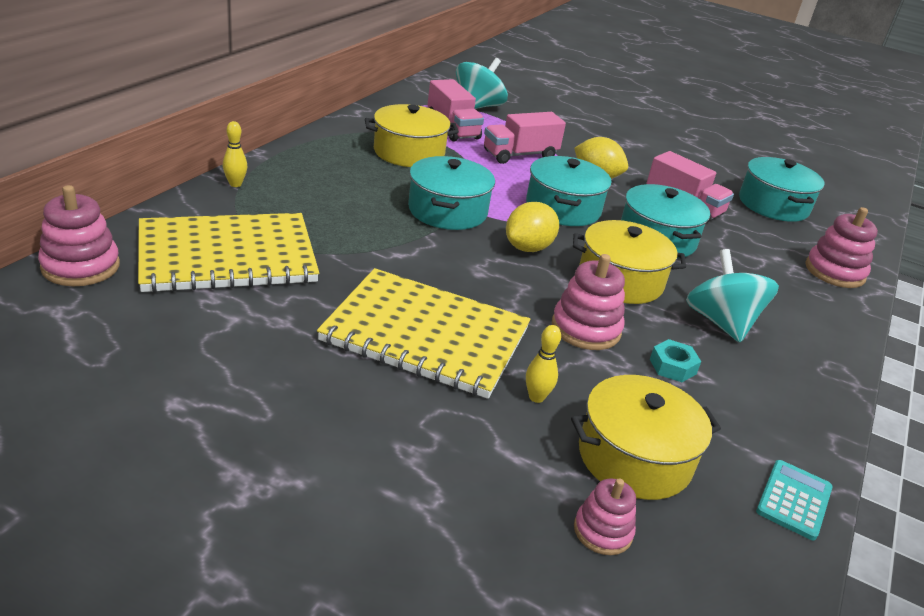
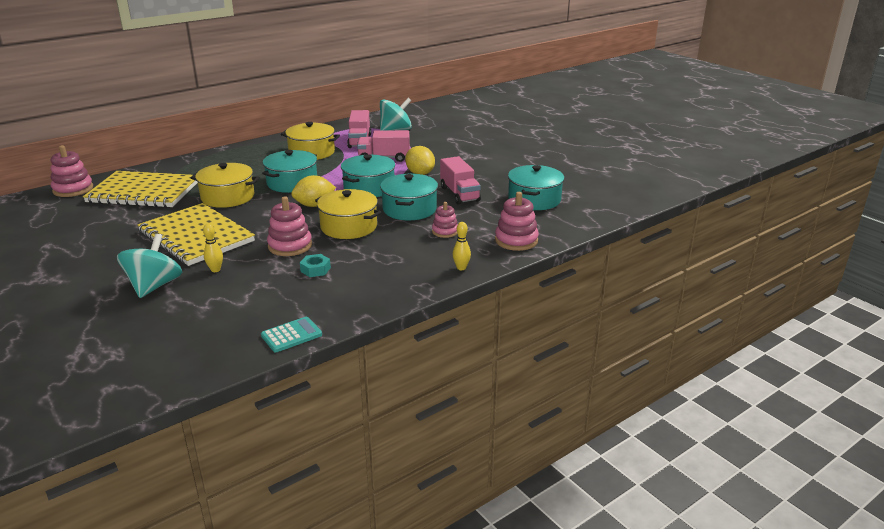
camera: 30 degrees right, 5 degrees down
(235, 184) = (190, 161): yellow bowling pin -> yellow bowling pin (461, 268)
(602, 531) = (169, 325): pink stacking toy -> pink stacking toy (445, 231)
(634, 457) = (230, 302): yellow pot -> yellow pot (228, 197)
(721, 322) = (382, 254): turquoise spinning top -> turquoise spinning top (154, 286)

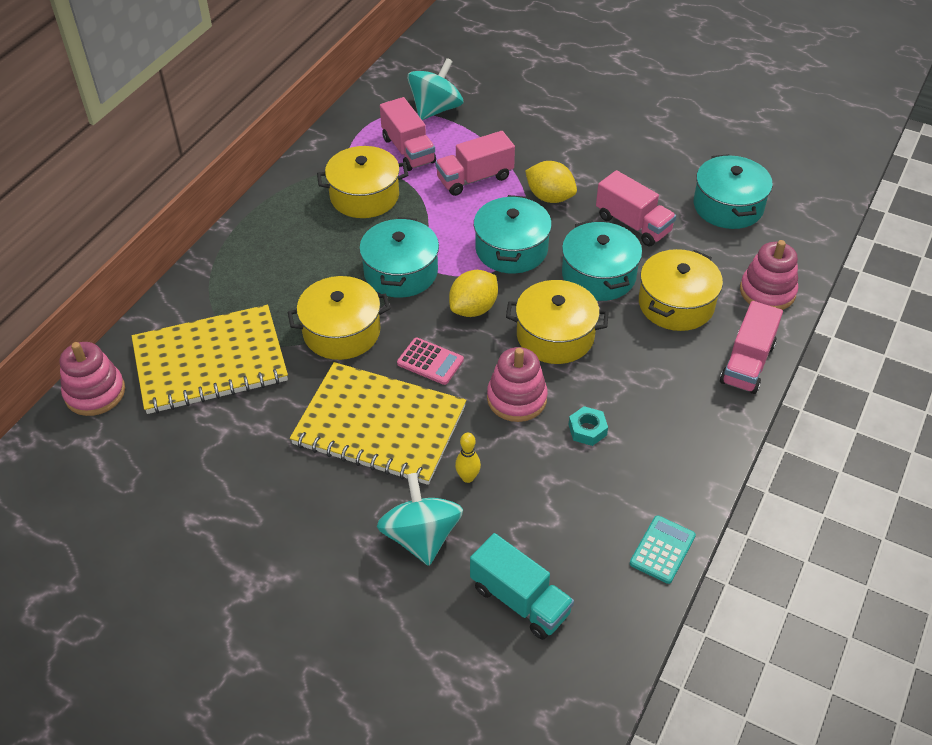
camera: 25 degrees left, 20 degrees up
(171, 330) = (520, 600): none -> turquoise truck
(260, 219) = (430, 362): none -> pink calculator
(445, 231) = (676, 304): pink stacking toy -> yellow pot
(461, 268) = (747, 363): yellow bowling pin -> pink truck

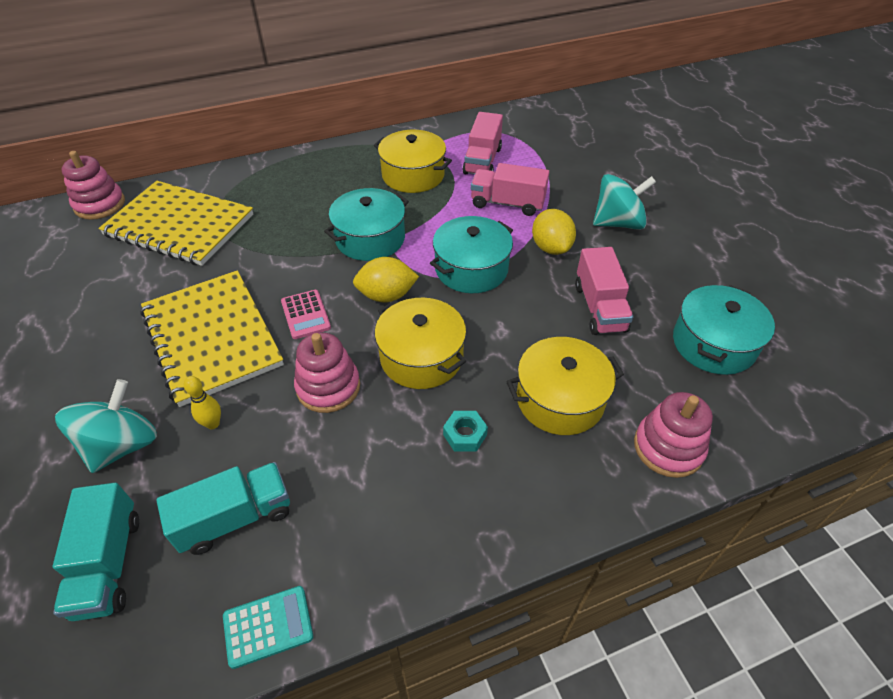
camera: 40 degrees right, 0 degrees up
(341, 331) = (278, 255): yellow pot -> none
(435, 109) = (537, 144): turquoise spinning top -> turquoise spinning top (618, 223)
(564, 515) = (235, 518): none -> turquoise truck
(587, 430) = (348, 455): turquoise nut -> turquoise nut (465, 435)
(598, 275) = (518, 331): turquoise pot -> none
(747, 363) = (567, 504): pink truck -> none

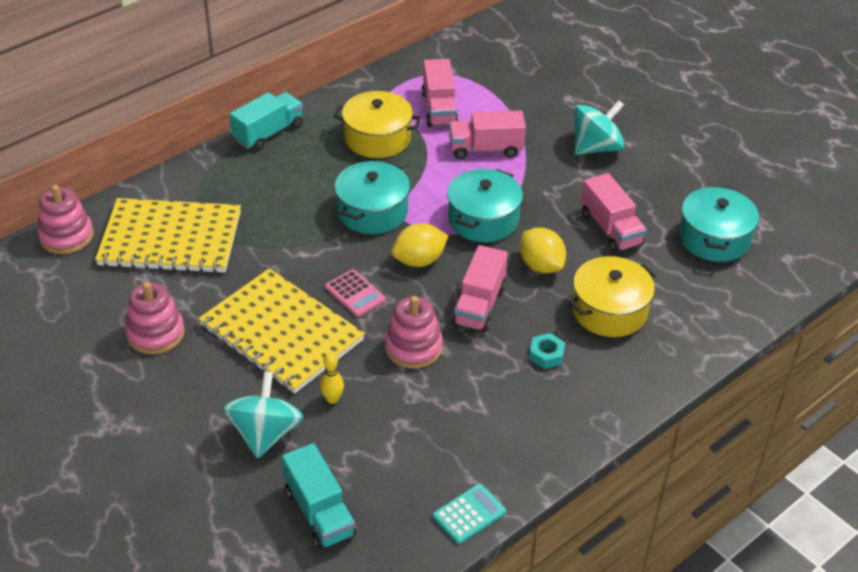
camera: 20 degrees left, 5 degrees down
(235, 518) = (398, 457): turquoise truck -> turquoise truck (268, 133)
(421, 357) = (479, 305): yellow pot -> pink truck
(551, 247) = (545, 184): yellow lemon -> yellow lemon (541, 265)
(668, 447) = (705, 325): pink stacking toy -> pink stacking toy (155, 333)

